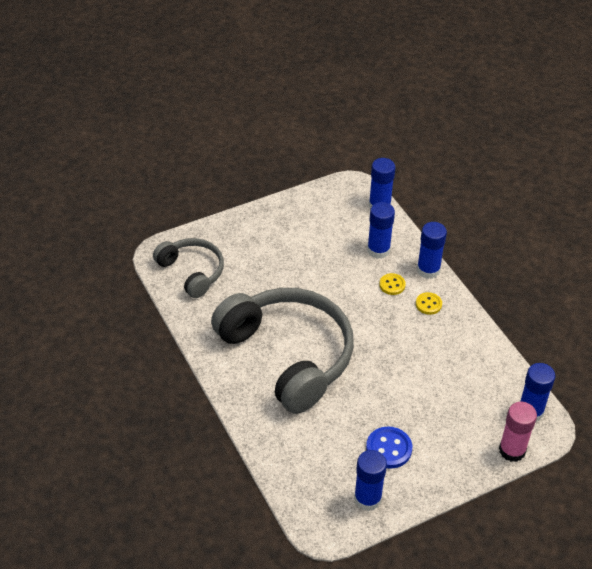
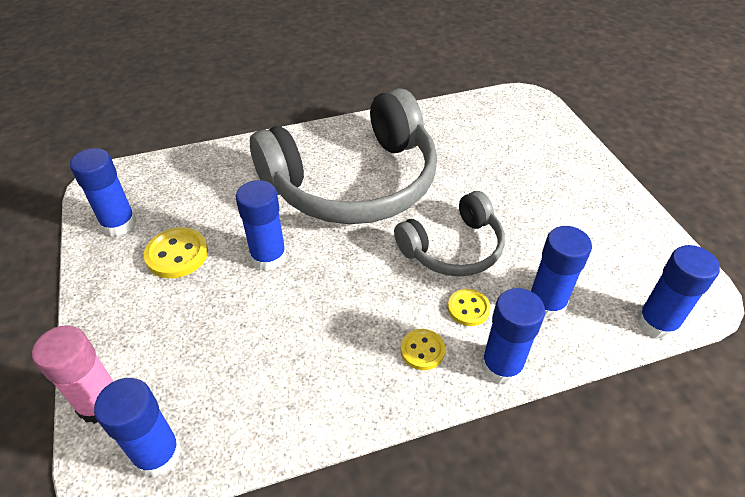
camera: 100 degrees right, 0 degrees up
(192, 272) = (498, 119): grey headphones -> grey headphones (453, 248)
(377, 393) = (268, 257): none -> blue glue stick
(389, 449) = (177, 254): blue button -> yellow button

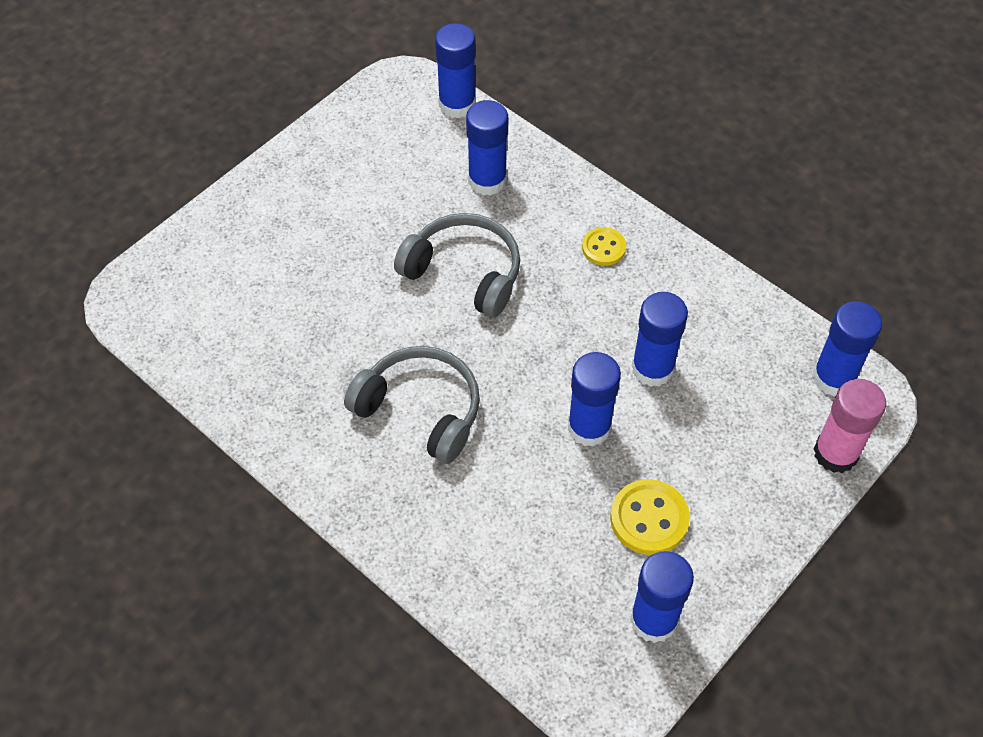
camera: 120 degrees left, 10 degrees up
(353, 182) = (420, 410): grey headphones -> grey headphones, size x0.53
(468, 308) = (533, 233): yellow button -> none
(501, 366) = (578, 190): blue glue stick -> blue glue stick (652, 368)

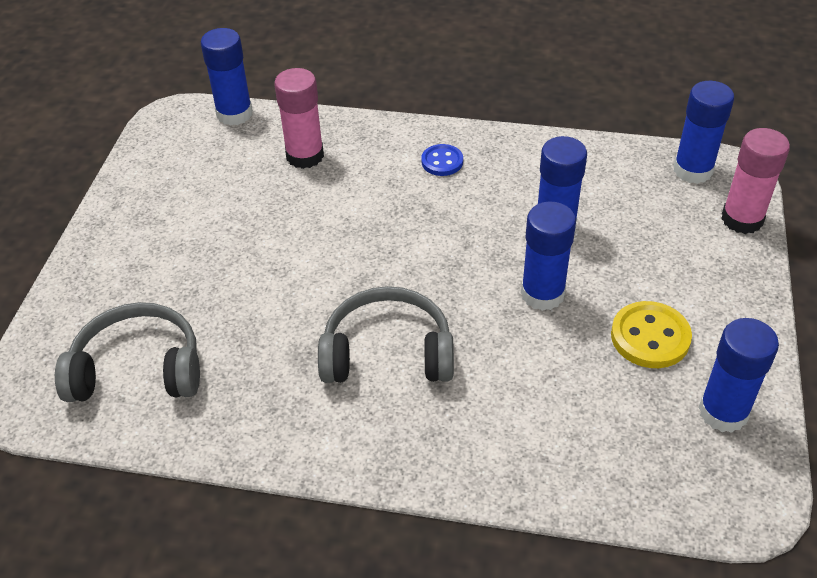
camera: 30 degrees left, 10 degrees down
(464, 272) = (340, 230): grey headphones -> grey headphones (138, 369)
(487, 180) = (305, 156): blue glue stick -> pink glue stick
(603, 248) = (442, 162): yellow button -> blue button

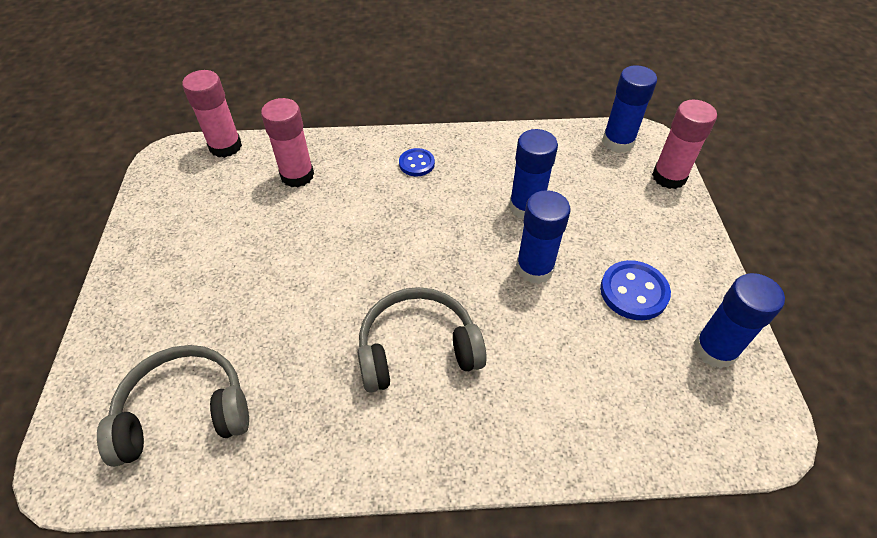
camera: 15 degrees left, 5 degrees up
(234, 114) = (225, 146): blue glue stick -> pink glue stick
(650, 337) = (633, 292): yellow button -> blue button

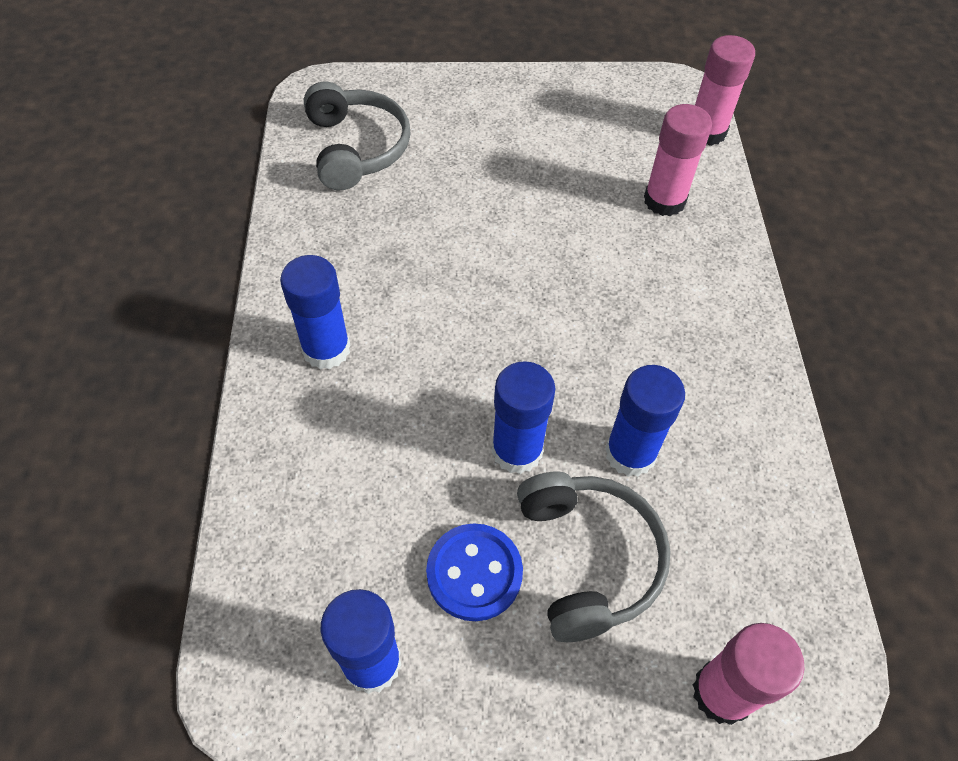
camera: 90 degrees right, 5 degrees up
(416, 163) = (703, 323): blue button -> none
(417, 348) = (405, 320): grey headphones -> grey headphones (588, 559)
(618, 142) = (803, 621): blue glue stick -> blue glue stick (326, 349)

